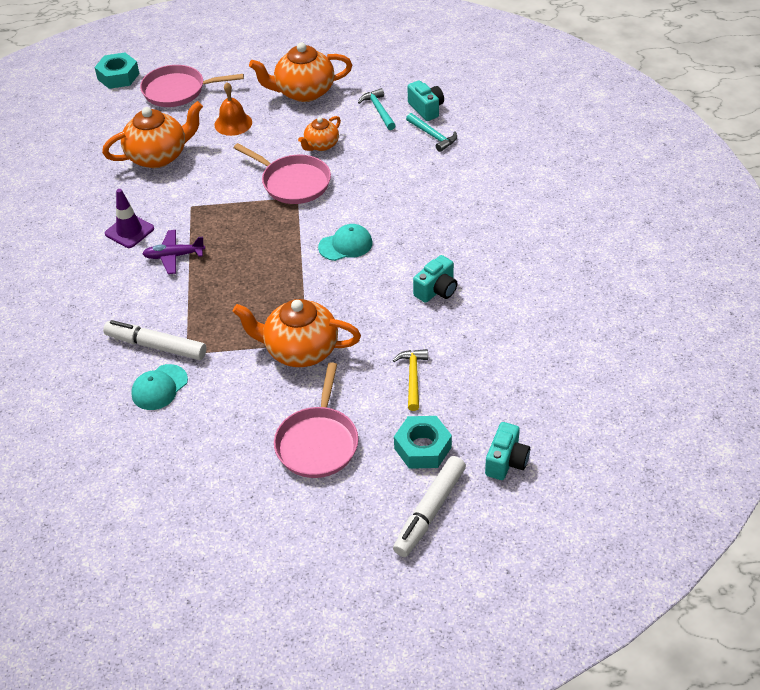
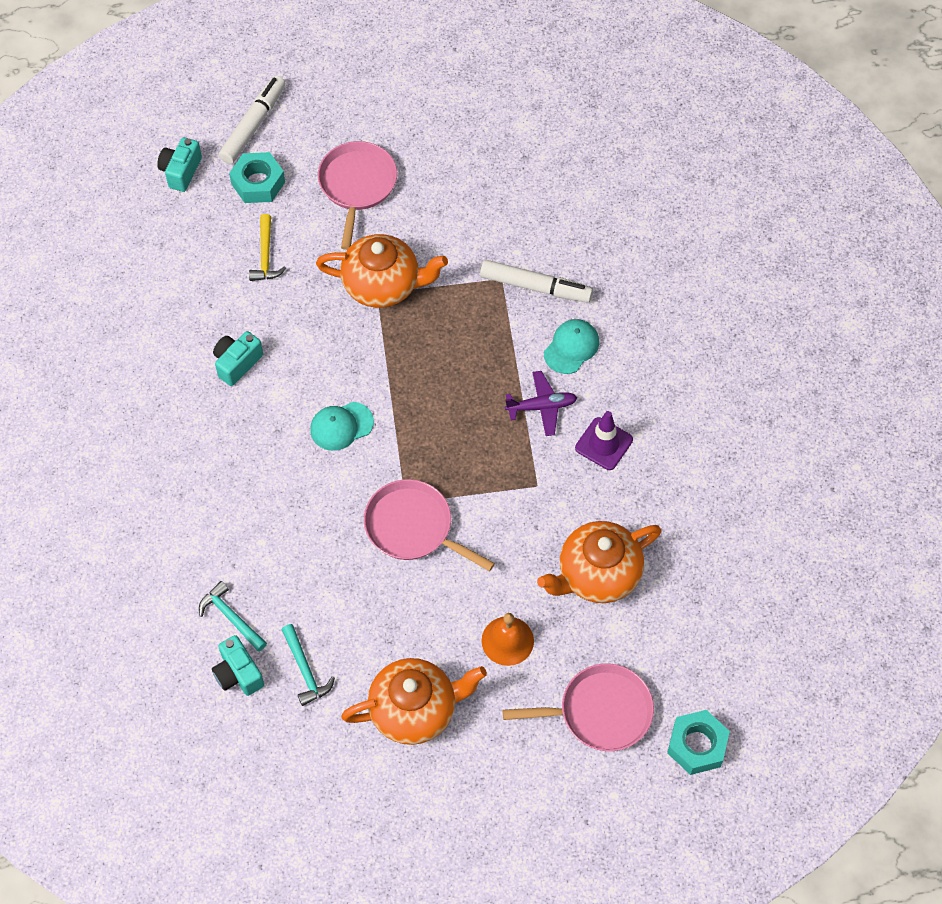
camera: 175 degrees right, 15 degrees up
(159, 387) = (521, 239): turquoise cap -> turquoise cap (571, 347)
(321, 145) = (382, 598): orange teapot -> none

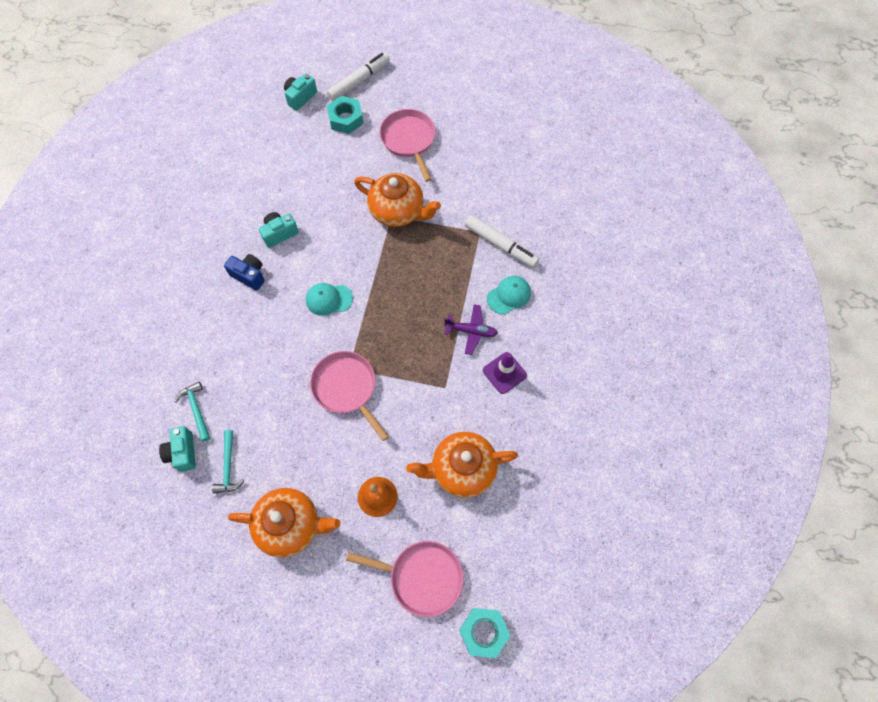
camera: 20 degrees right, 5 degrees up
(221, 430) = (249, 275): none -> blue camera
(266, 255) = (330, 167): yellow hammer -> none
(357, 186) = (409, 140): pink pan -> pink pan turned 45 degrees counterclockwise

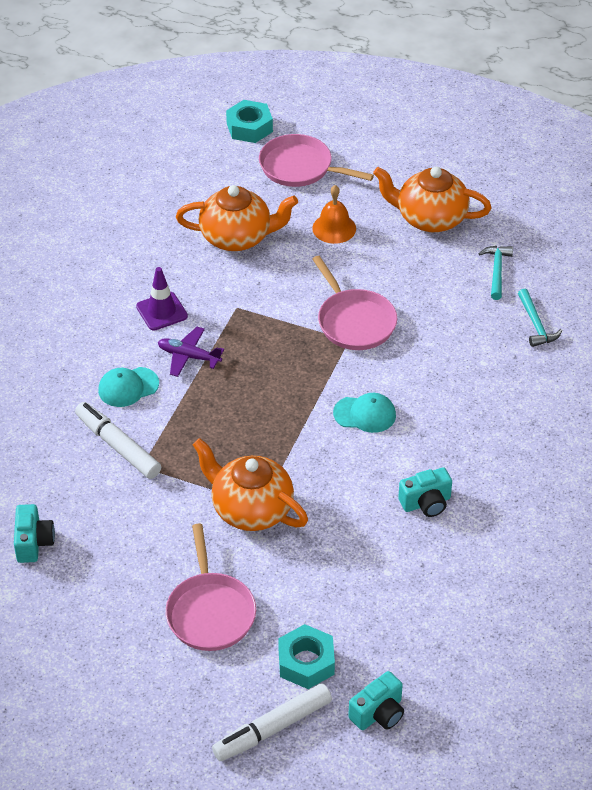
camera: 170 degrees left, 20 degrees down
(182, 452) = (549, 289): turquoise camera -> turquoise camera (33, 542)
(249, 275) = (470, 456): blue camera -> none

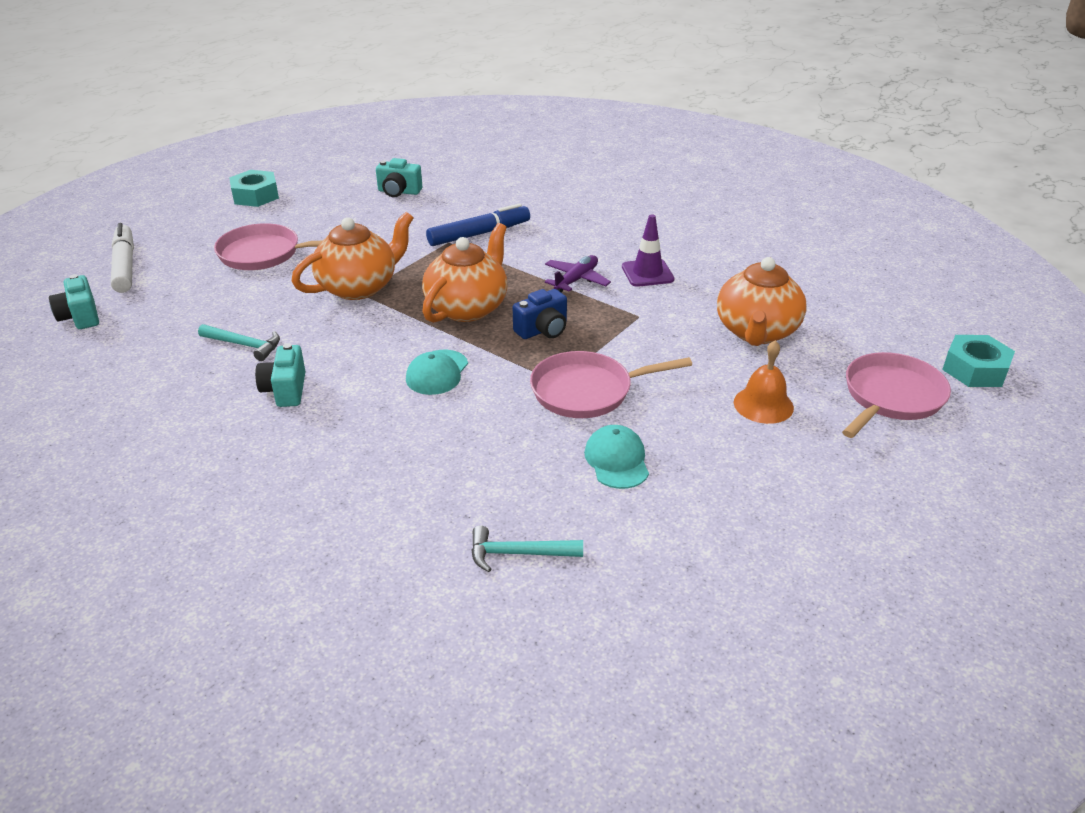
camera: 105 degrees right, 10 degrees down
(118, 446) = (478, 234): white marker -> blue marker
(128, 387) = (550, 246): turquoise cap -> turquoise cap (617, 460)
(279, 363) = (543, 330): none -> blue camera
(306, 662) = (169, 290): turquoise nut -> turquoise nut (255, 196)
(430, 218) = (773, 495): orange teapot -> orange teapot (467, 308)
(496, 271) = (643, 539): turquoise hammer -> turquoise hammer (244, 345)

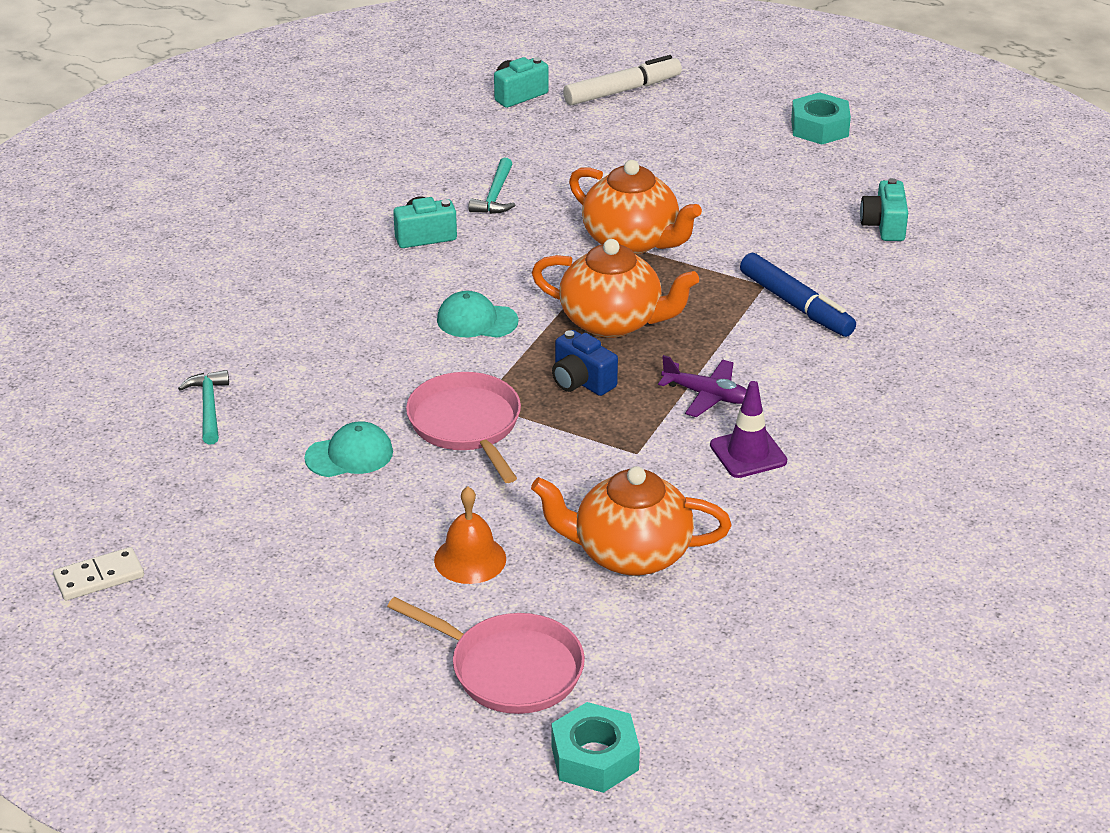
camera: 80 degrees right, 0 degrees up
(264, 254) = (681, 165): pink pan -> none
(795, 650) = (99, 577): none -> white domino

